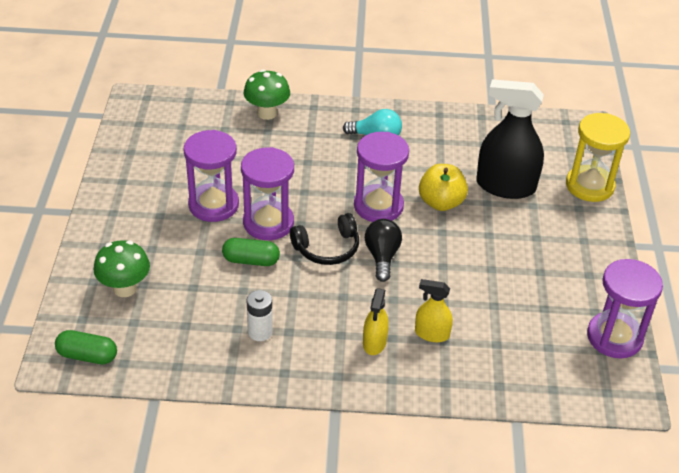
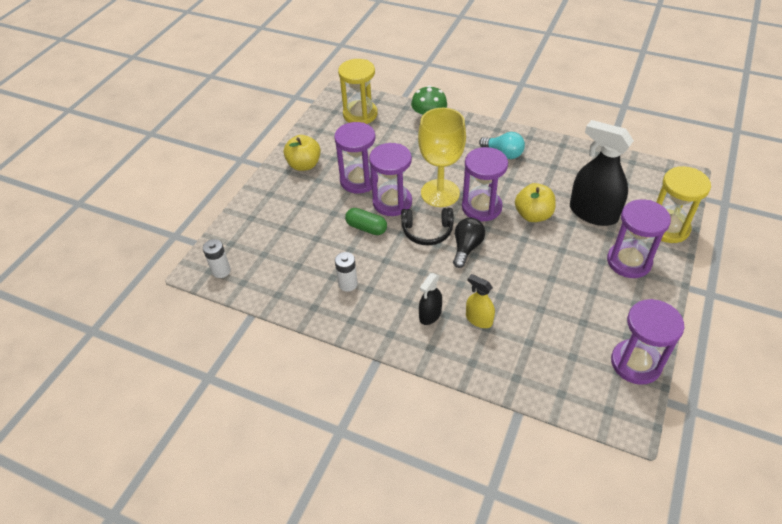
camera: 25 degrees right, 5 degrees up
(87, 356) = (221, 271): green capsule -> white battery
(125, 288) = (269, 228): green mushroom -> none
(132, 200) = (304, 165): none -> yellow apple
(175, 121) = (360, 114): none -> yellow hourglass
(322, 199) = (440, 193): none -> yellow goblet
(374, 343) = (430, 315): yellow spray bottle -> black spray bottle
(564, 231) = (629, 261): none -> purple hourglass

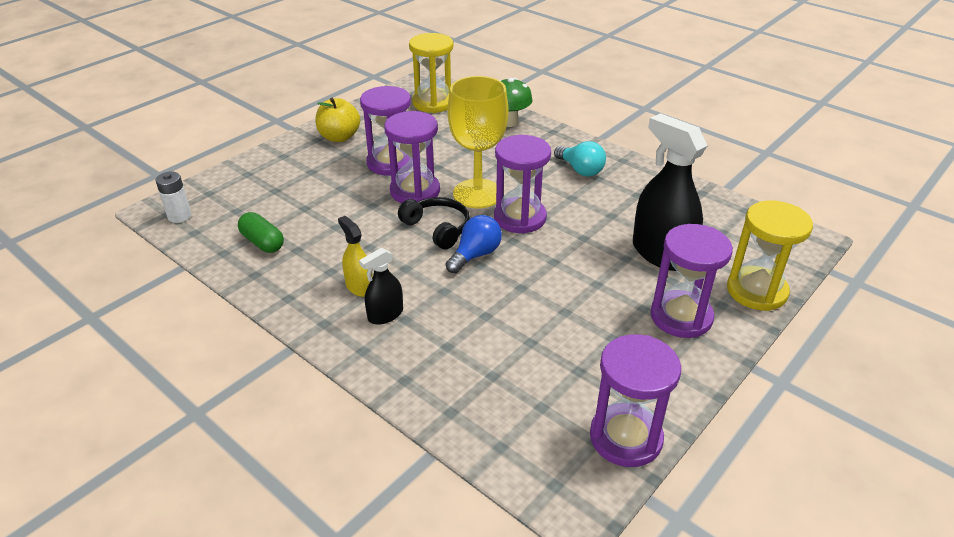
camera: 15 degrees right, 10 degrees down
(348, 284) = (309, 260): white battery -> none
(366, 228) = (368, 210): green capsule -> green capsule (263, 242)
(427, 231) = (437, 228): black headphones -> black headphones turned 150 degrees counterclockwise
(466, 248) = (475, 255): black light bulb -> blue light bulb
(479, 319) = (443, 334): yellow spray bottle -> yellow spray bottle (359, 287)
(533, 215) = (580, 239): yellow apple -> none

